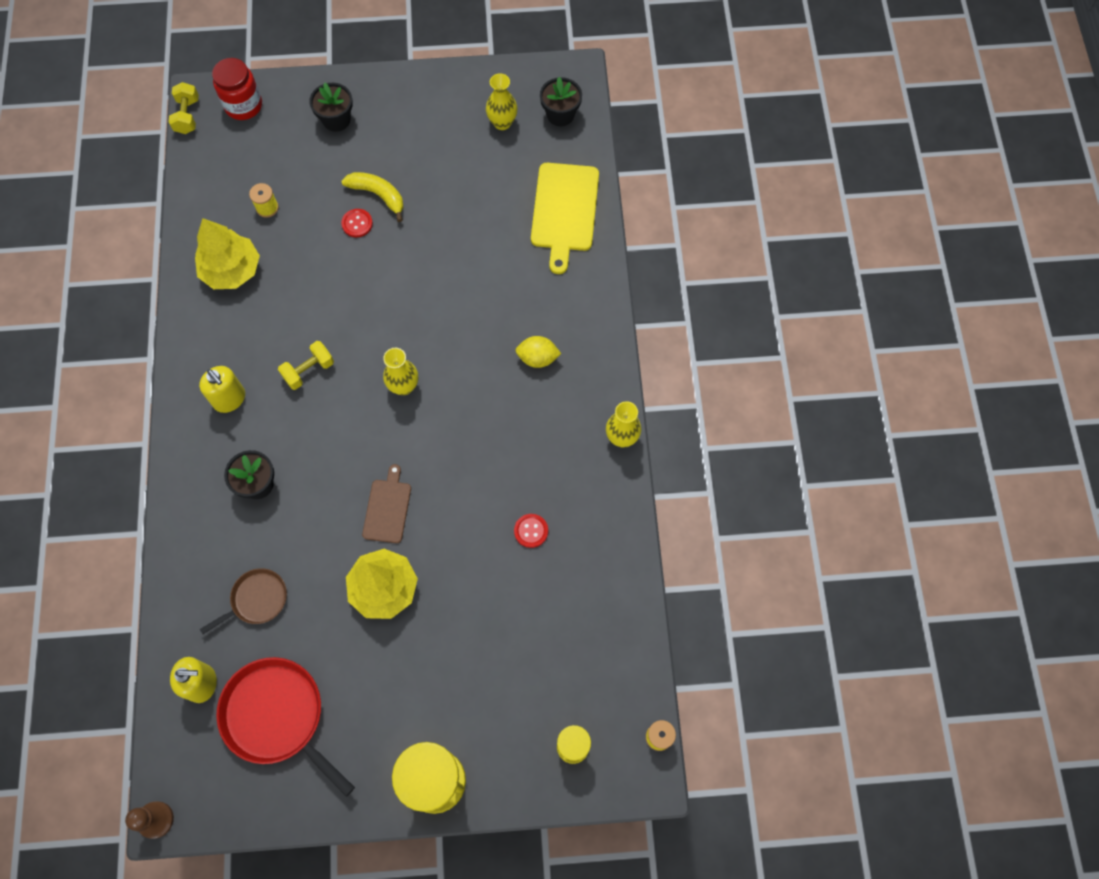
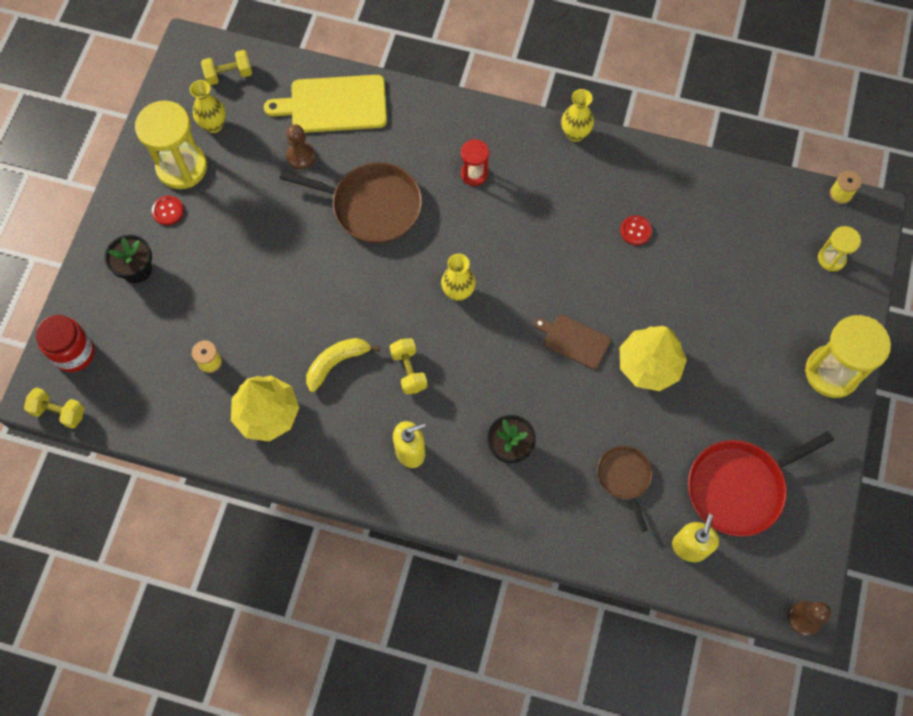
camera: 70 degrees left, 0 degrees up
(357, 224) = (266, 284): red button -> red button (168, 211)
(378, 195) = (243, 256): yellow banana -> yellow banana (336, 363)
(449, 115) = (182, 167): none -> yellow hourglass
(468, 281) = (372, 206): none -> brown pan
(498, 204) = (301, 156): none -> brown pawn
(537, 358) = (474, 174): yellow lemon -> red hourglass
(560, 114) = (229, 75): black flower pot -> yellow dumbbell
(564, 211) = (334, 105): yellow cutting board -> yellow cutting board turned 150 degrees clockwise

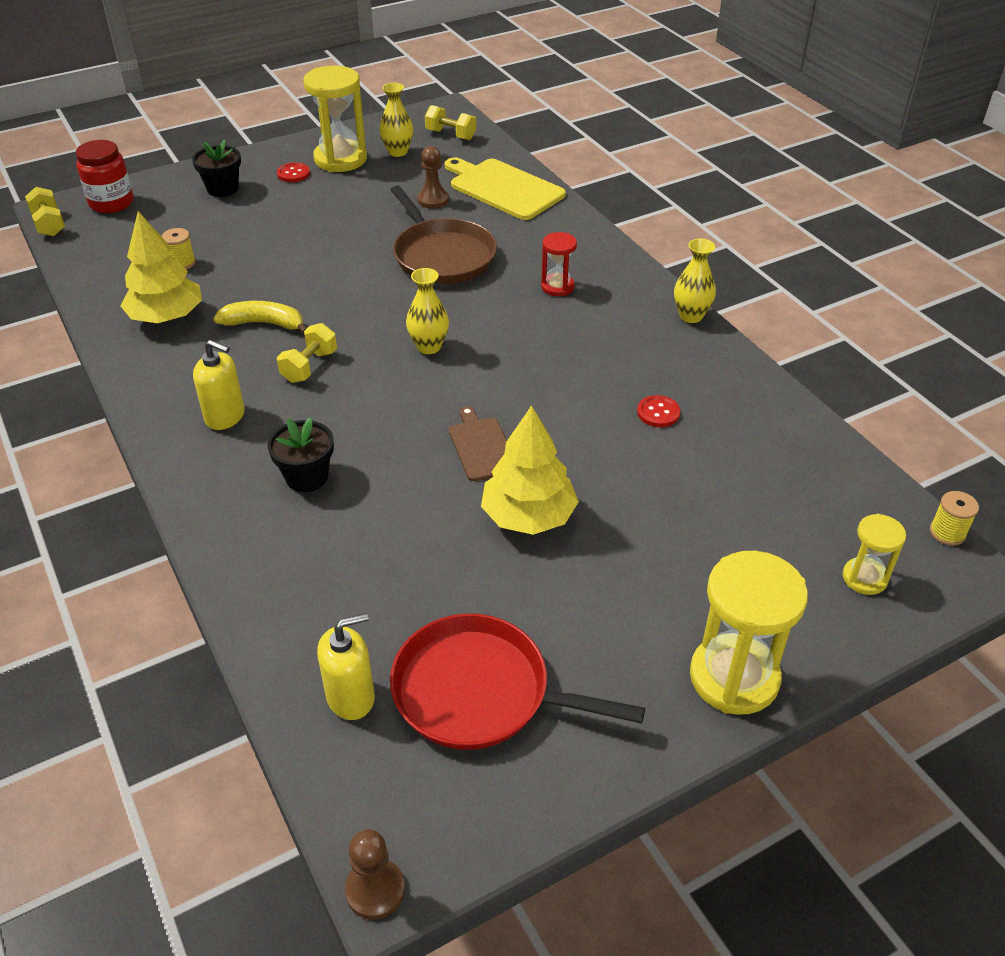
camera: 45 degrees right, 25 degrees down
(624, 477) = (373, 583): brown pan -> none

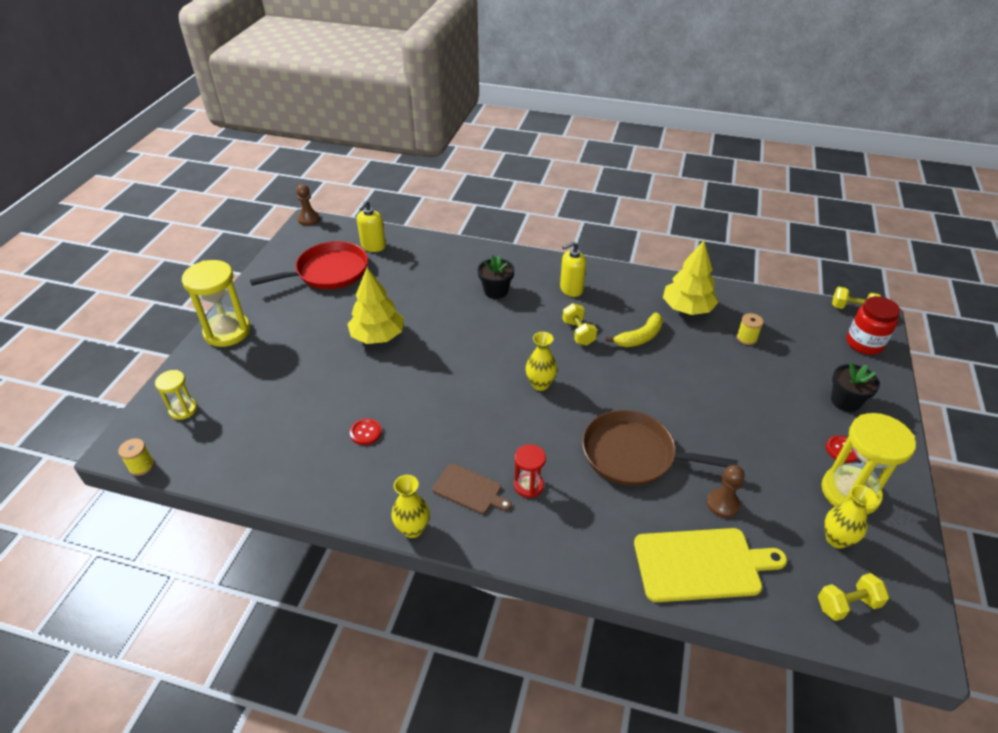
camera: 135 degrees right, 0 degrees up
(481, 447) = (438, 351): brown cutting board -> brown cutting board (469, 490)

